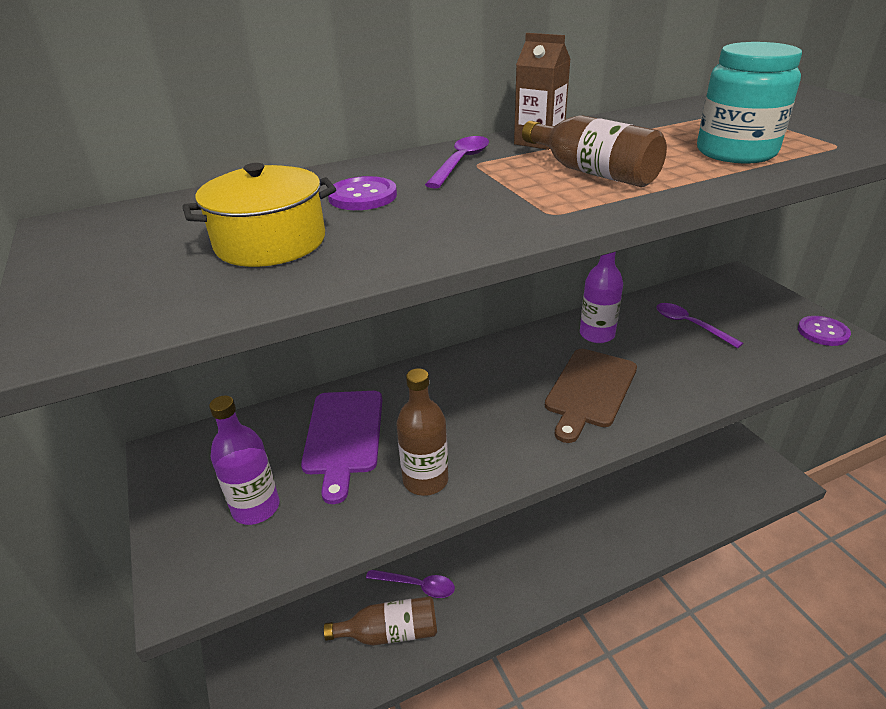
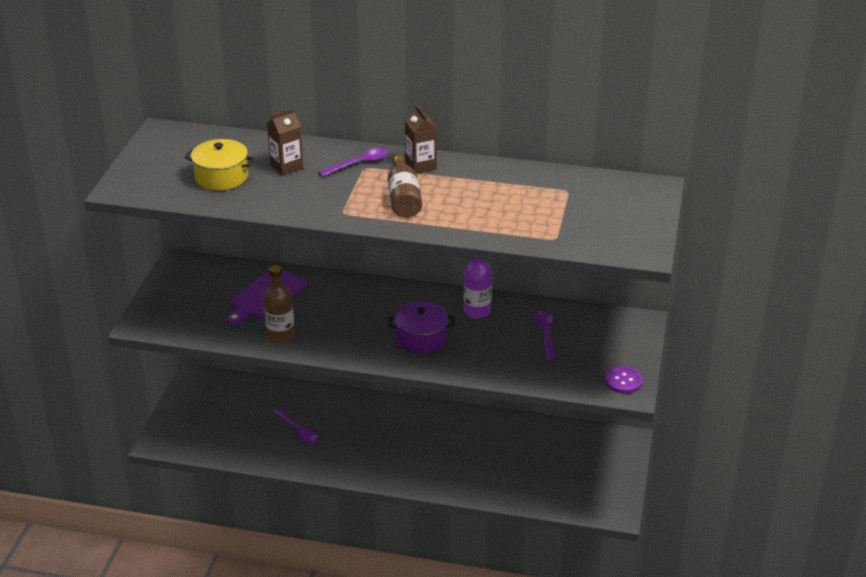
camera: 35 degrees right, 0 degrees up
(256, 507) = (195, 308): purple bottle -> none
(362, 196) = (286, 166): purple button -> brown carton
(390, 632) = (261, 444): brown bottle -> none
(589, 390) = (421, 338): brown cutting board -> purple pot
(735, 152) = (495, 218): turquoise jar -> none

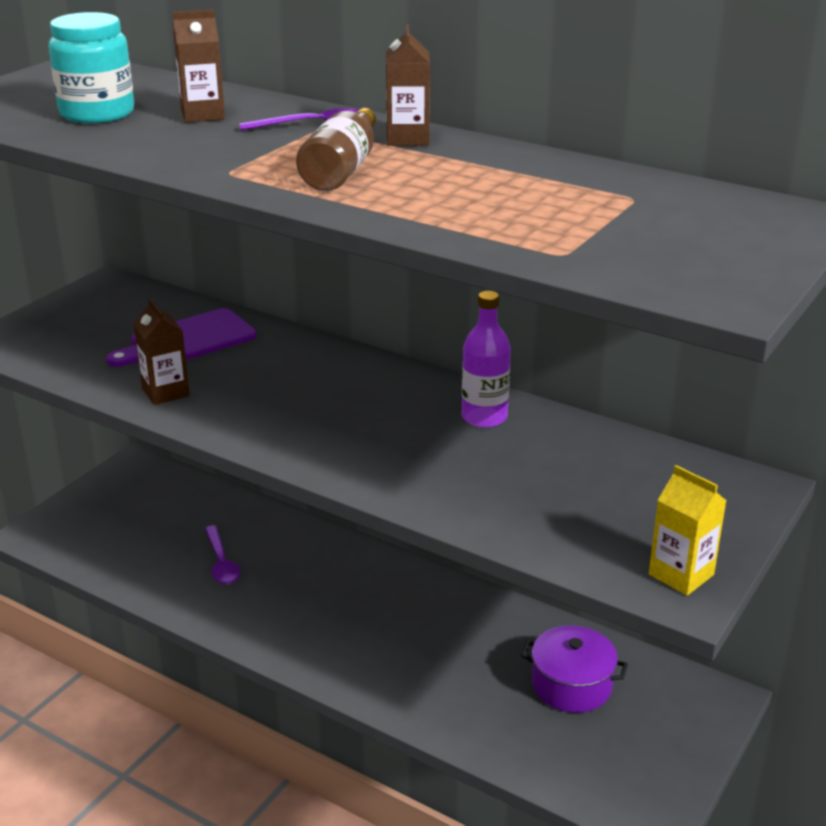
camera: 20 degrees right, 5 degrees down
(221, 177) = (97, 113): yellow pot -> turquoise jar
(280, 335) = (165, 392): brown bottle -> brown carton
(421, 338) = (371, 437): purple pot -> purple pot (571, 685)
(545, 335) = (578, 472): purple spoon -> none
(623, 381) = (681, 574): purple button -> yellow carton

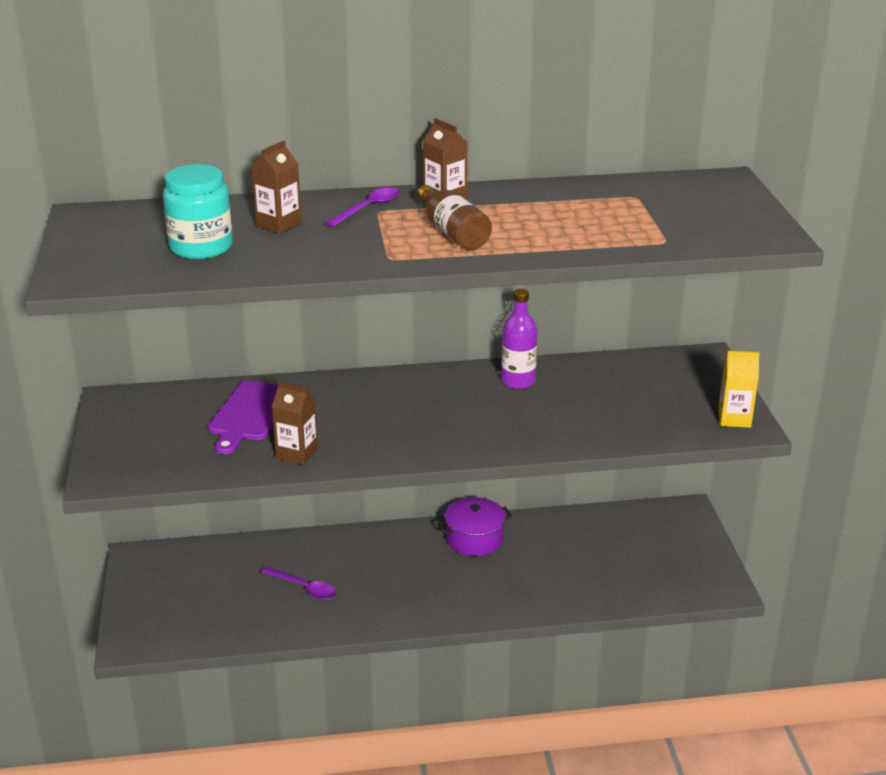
camera: 40 degrees left, 0 degrees up
(571, 685) = (608, 544): purple pot -> purple pot (474, 539)

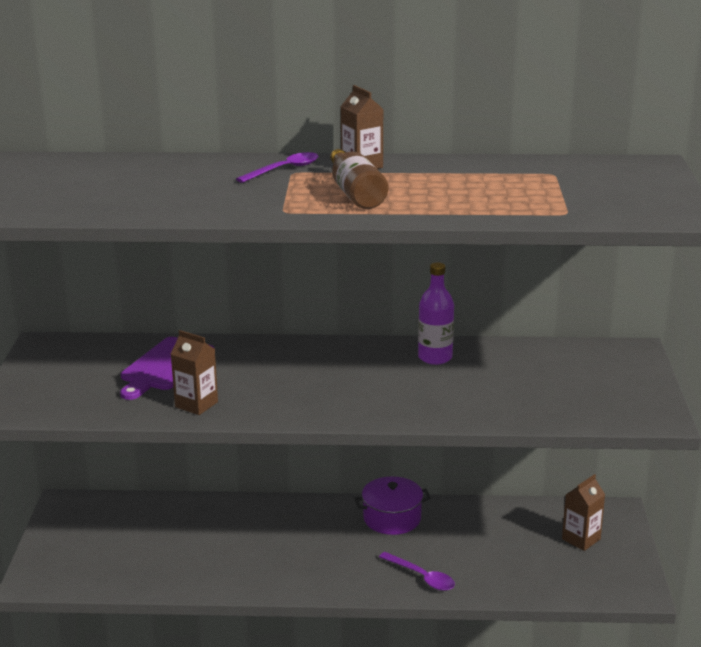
camera: 10 degrees right, 5 degrees down
(201, 247) = (111, 192): turquoise jar -> none
(278, 224) = (193, 178): brown carton -> brown carton (581, 539)
(304, 588) = (212, 547): purple spoon -> purple spoon (421, 577)
(734, 418) = (646, 409): yellow carton -> none

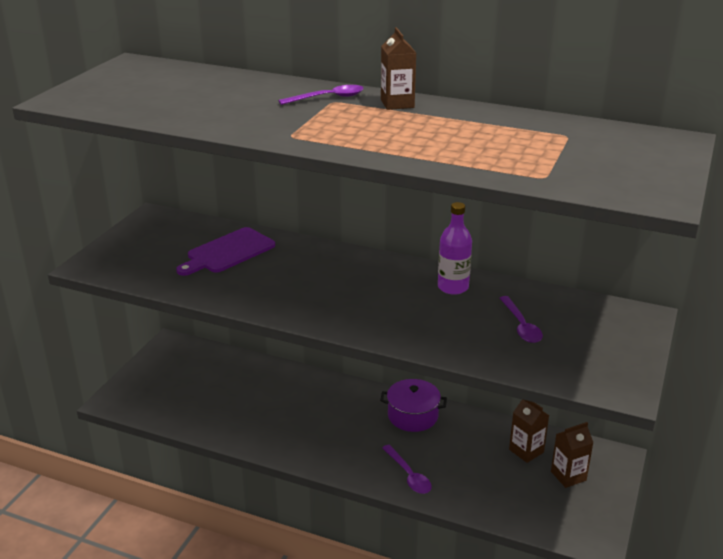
camera: 20 degrees right, 5 degrees up
(196, 404) = (228, 290): brown carton -> brown carton (526, 451)
(356, 194) = (367, 129): brown bottle -> none
(526, 380) = (521, 326): none -> purple spoon

